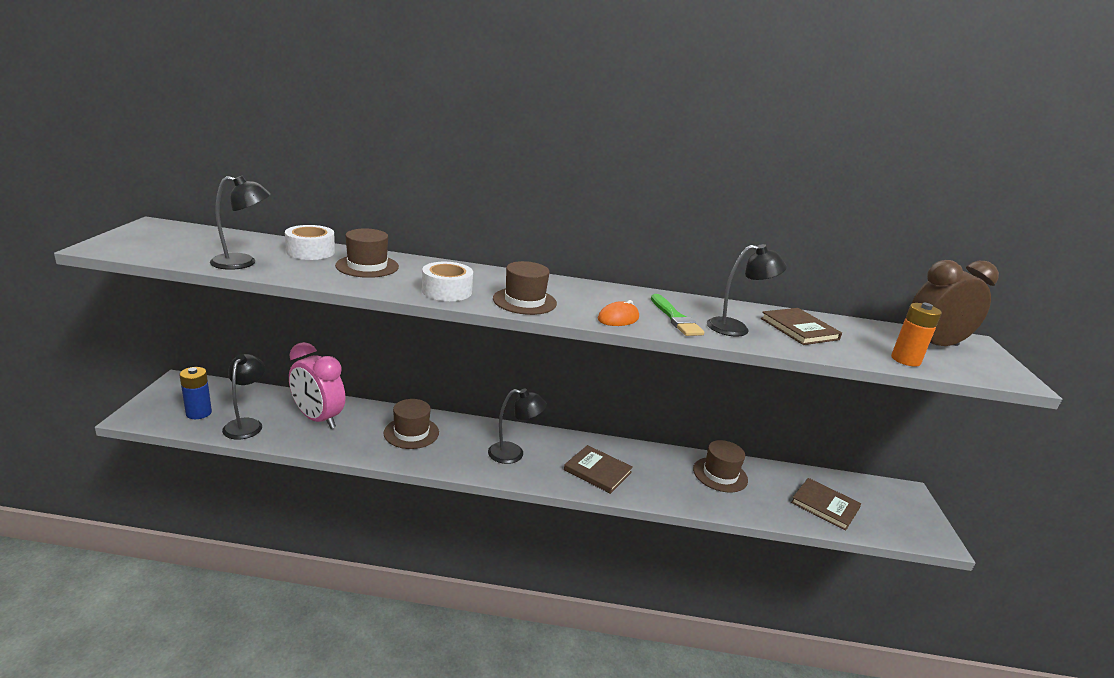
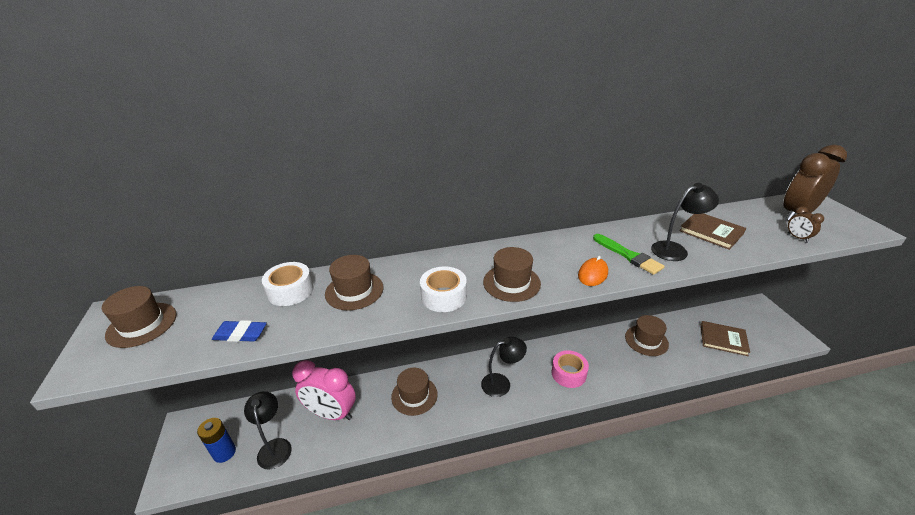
camera: 15 degrees left, 10 degrees up
(170, 237) = (142, 324): none -> brown hat
(243, 263) = (240, 334): black lamp -> blue eraser
(597, 471) = (568, 373): brown book -> pink tape
(905, 360) = (797, 238): orange battery -> brown clock

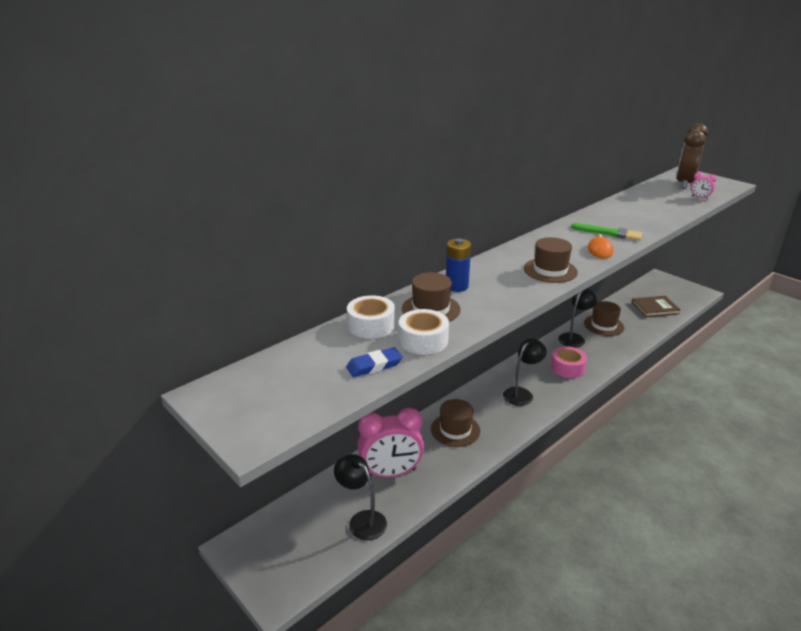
camera: 30 degrees left, 5 degrees down
(142, 324) = (258, 391): brown hat -> none
(224, 452) = (312, 547): blue battery -> blue battery (456, 286)
(444, 296) = (511, 292): white tape -> white tape (423, 340)
(675, 249) = (635, 222): black lamp -> black lamp (574, 338)
(711, 232) = (645, 206): brown book -> none
(797, 238) = (699, 198): brown clock -> pink clock

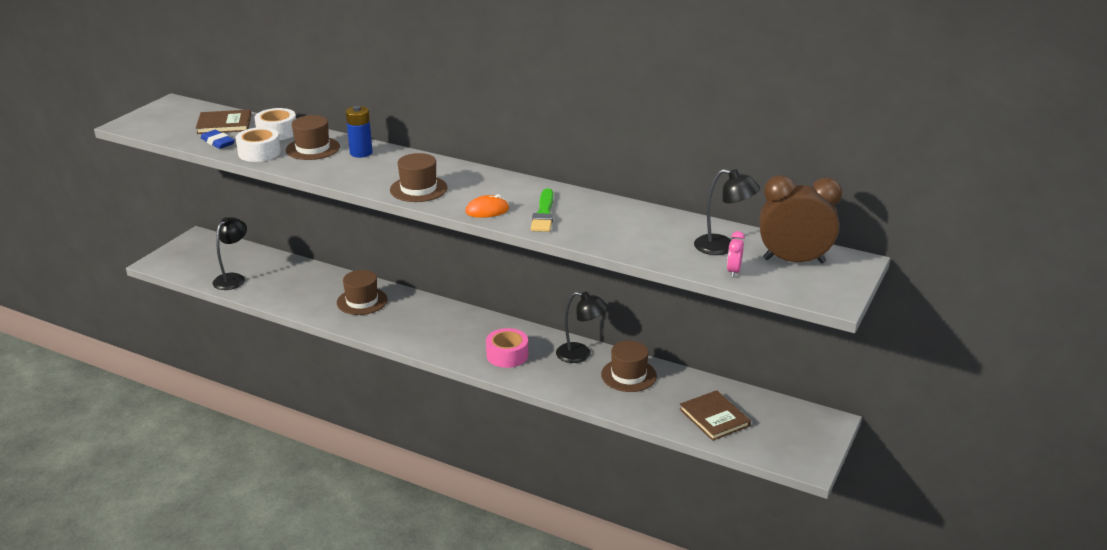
camera: 70 degrees right, 0 degrees up
(319, 358) = (224, 124): none -> brown book
(391, 473) = (291, 280): pink clock -> none
(521, 393) = (440, 330): black lamp -> black lamp (723, 247)

